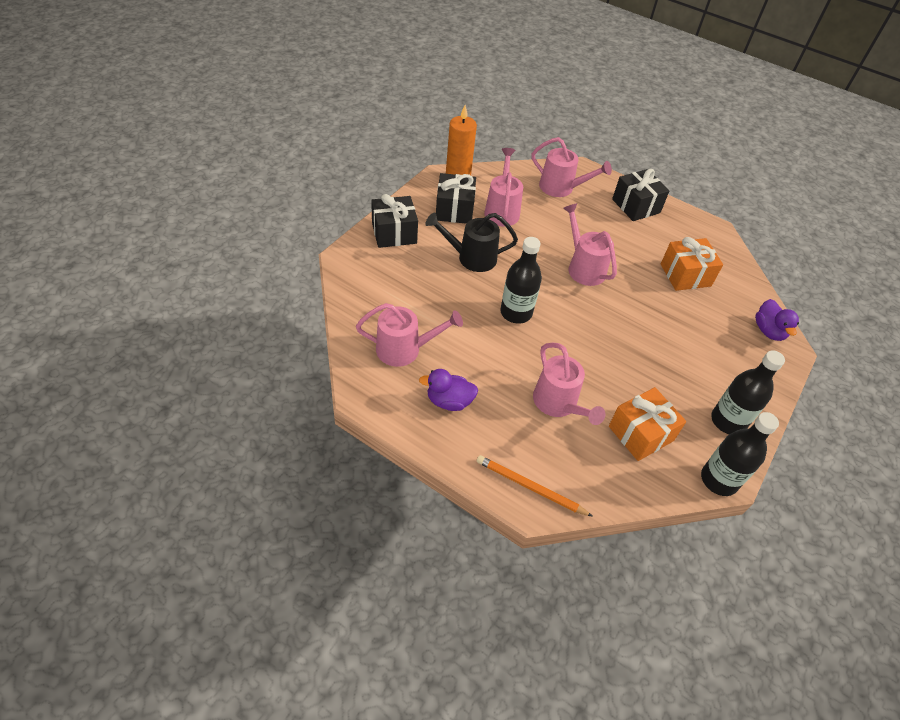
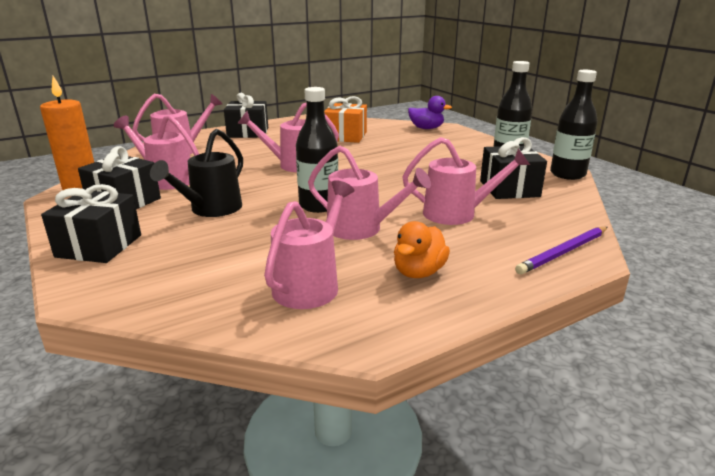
camera: 60 degrees left, 25 degrees down
(449, 401) = (419, 272): purple duck -> orange duck
(493, 351) = (362, 229): none -> pink watering can
(530, 487) = (563, 252): orange pencil -> purple pencil
(640, 433) = (509, 189): orange gift -> black gift

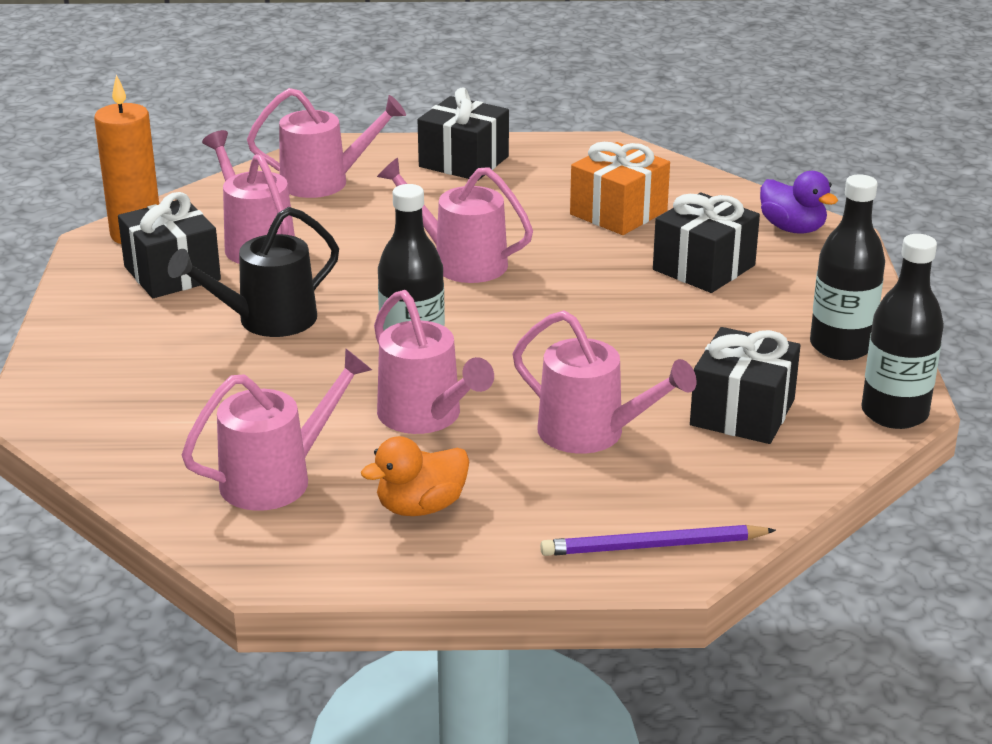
camera: 30 degrees right, 5 degrees up
(99, 246) = (95, 342): black gift -> black gift (703, 267)

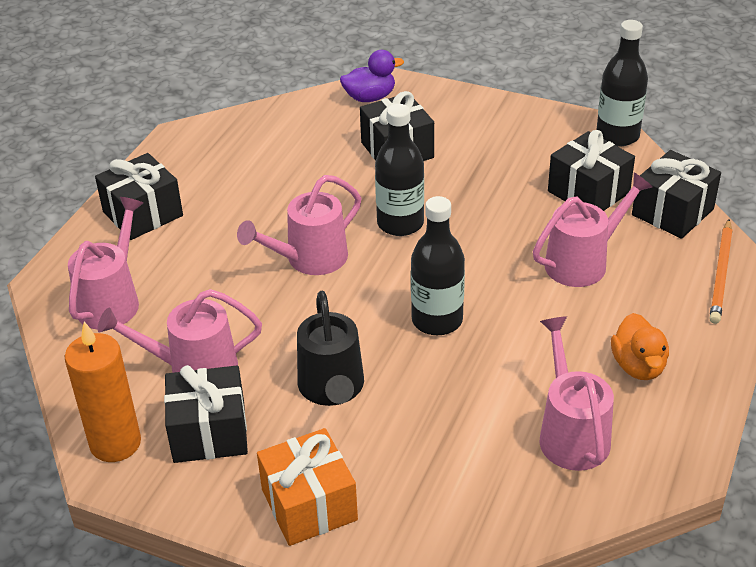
camera: 65 degrees left, 10 degrees up
(426, 417) = (524, 334): pink watering can -> none
(618, 212) = (290, 163): orange gift -> orange gift (309, 505)
(653, 546) = (721, 274): purple pencil -> orange pencil
(758, 486) = (672, 212): none -> black gift
(841, 346) = (531, 129): black bottle -> black bottle (400, 223)

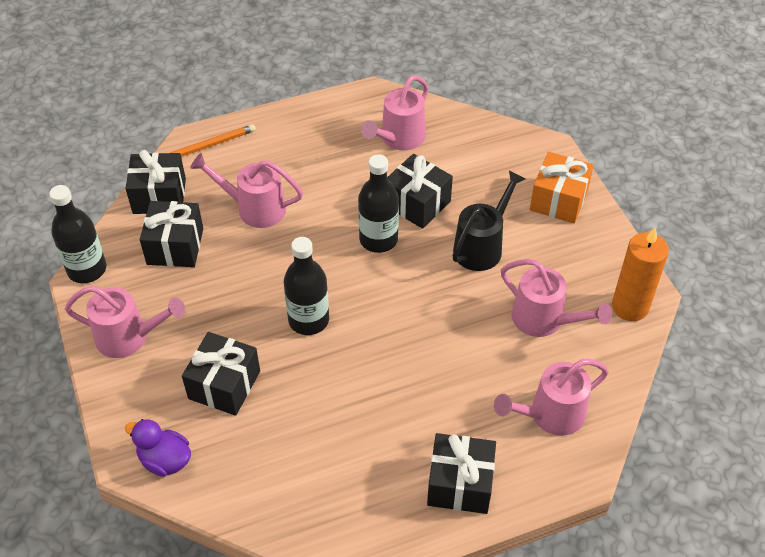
camera: 135 degrees left, 10 degrees up
(209, 432) = (572, 273): black gift -> black gift (417, 203)
(309, 260) = (396, 341): pink watering can -> pink watering can (130, 337)
(638, 366) = (321, 140): orange duck -> none

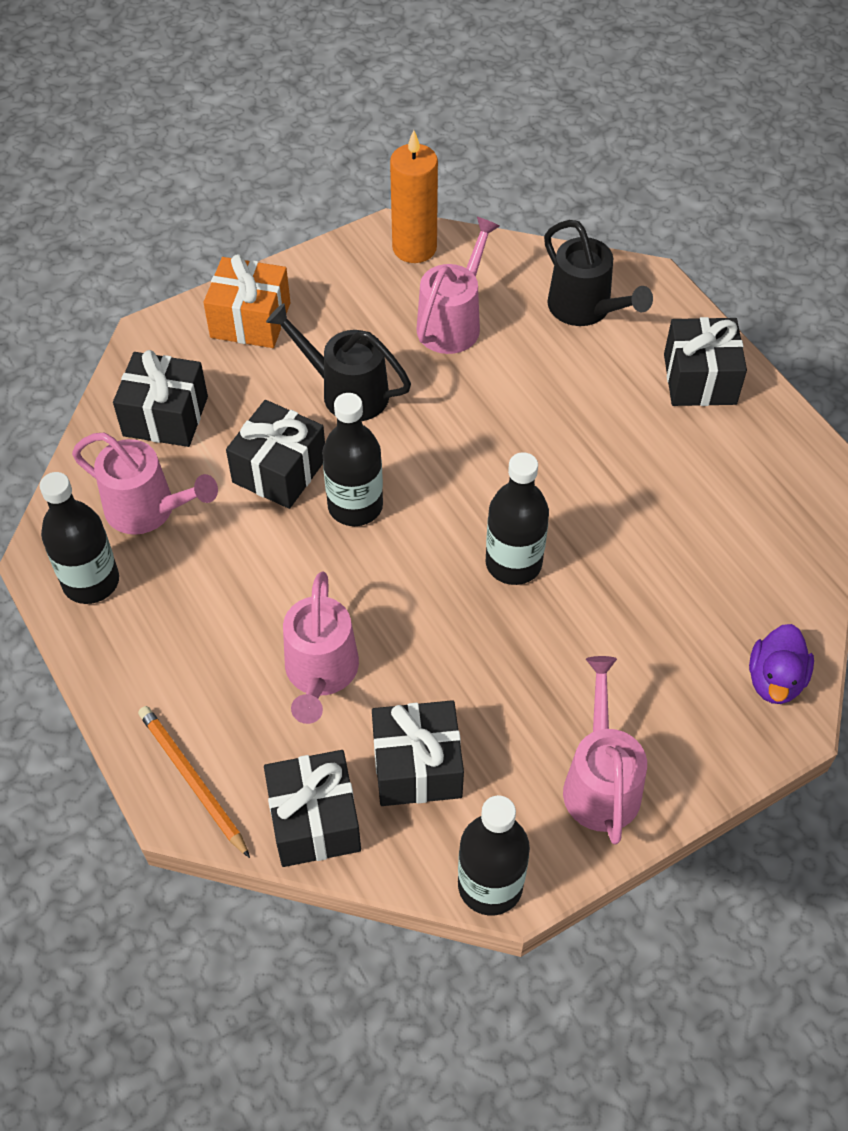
camera: 100 degrees left, 5 degrees up
(224, 385) = (643, 639): black gift -> black gift (165, 416)
(351, 112) = (91, 582): none -> black bottle
(550, 415) = (586, 309): pink watering can -> black watering can

